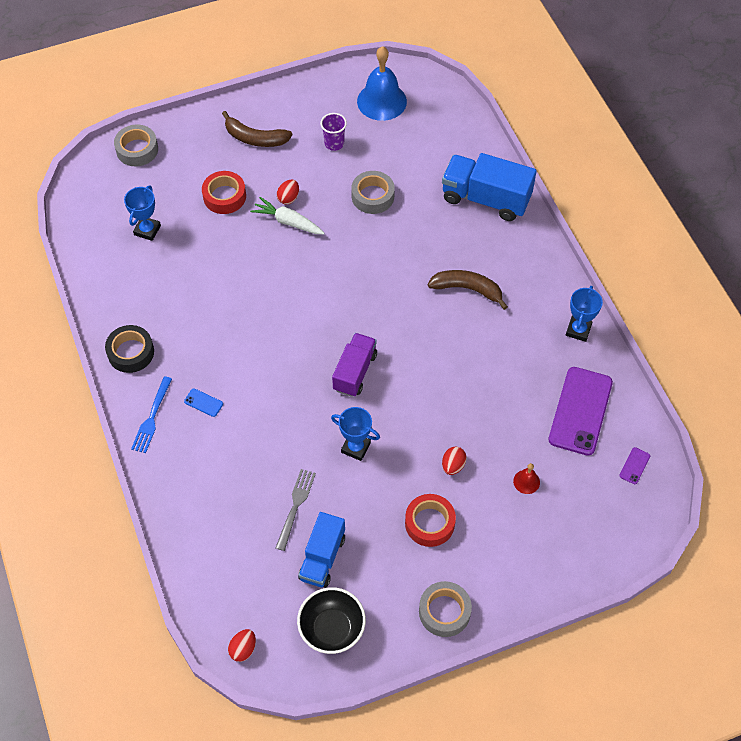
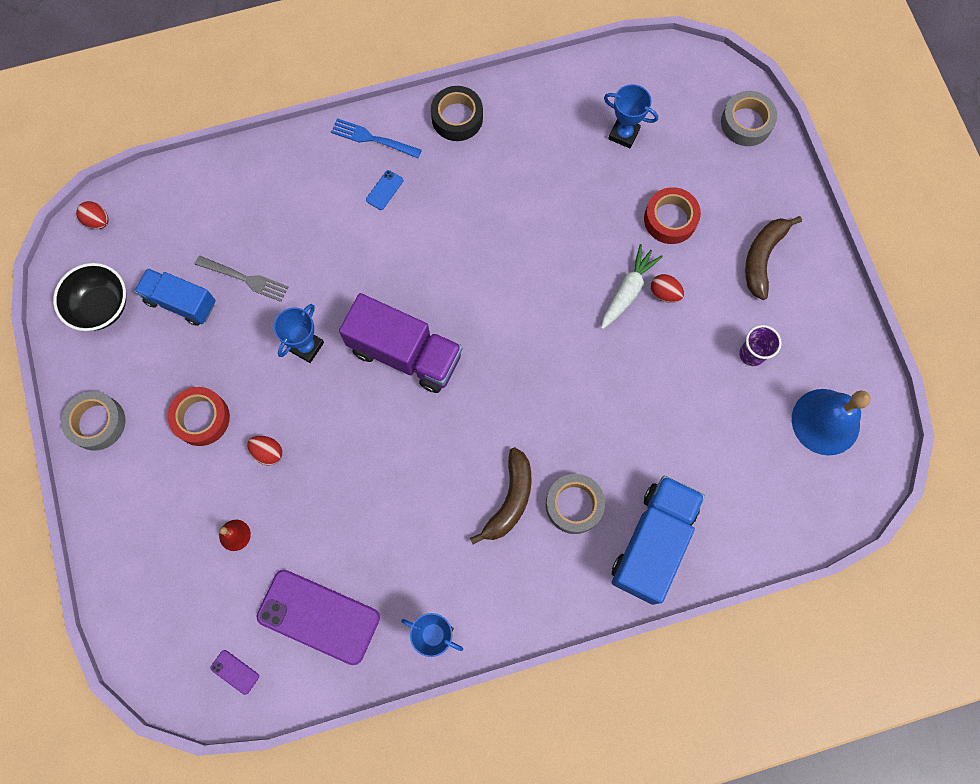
camera: 95 degrees right, 15 degrees up
(355, 372) = (405, 353): purple truck -> purple truck, size x1.52
(373, 196) = (663, 396): grey tape -> grey tape (574, 505)

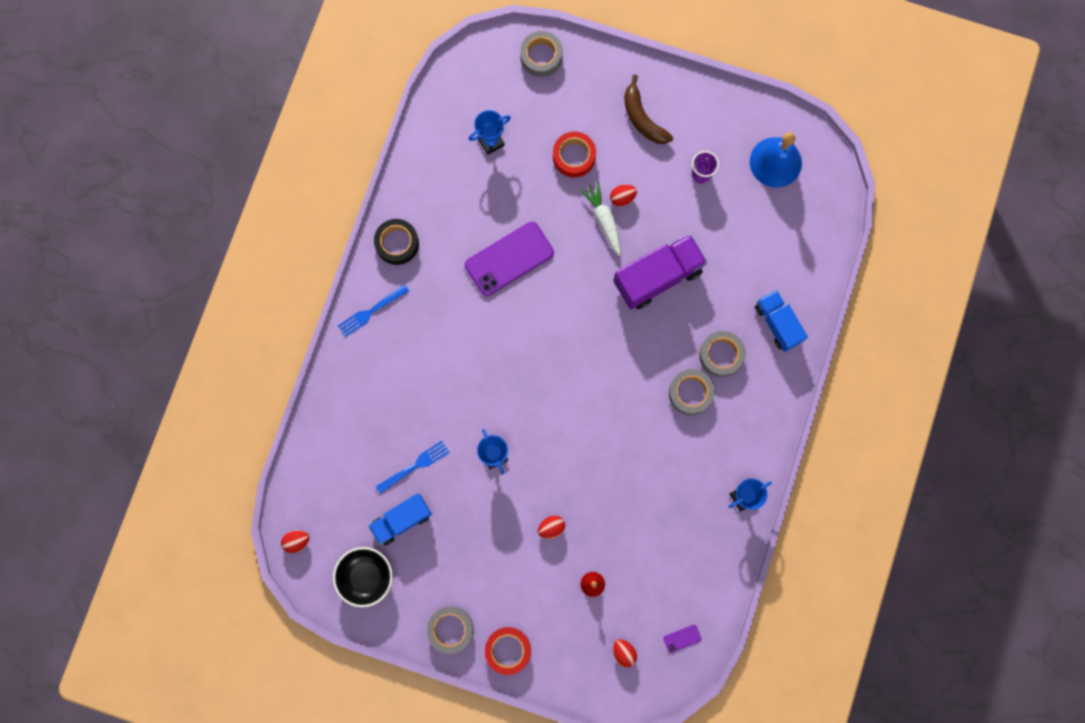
camera: 55 degrees left, 5 degrees up
(180, 618) = (623, 652): none -> red egg
(201, 418) = (496, 557): red tape -> red tape (508, 650)
(245, 279) = (415, 466): grey fork -> blue fork
(318, 617) = (683, 563): purple phone -> purple phone (509, 259)
(384, 190) = (416, 329): blue phone -> none
(405, 353) = (545, 393): purple truck -> purple truck (658, 277)
(510, 500) = (690, 393): brown banana -> grey tape
(653, 542) = (777, 323): blue truck -> blue truck, size x0.66

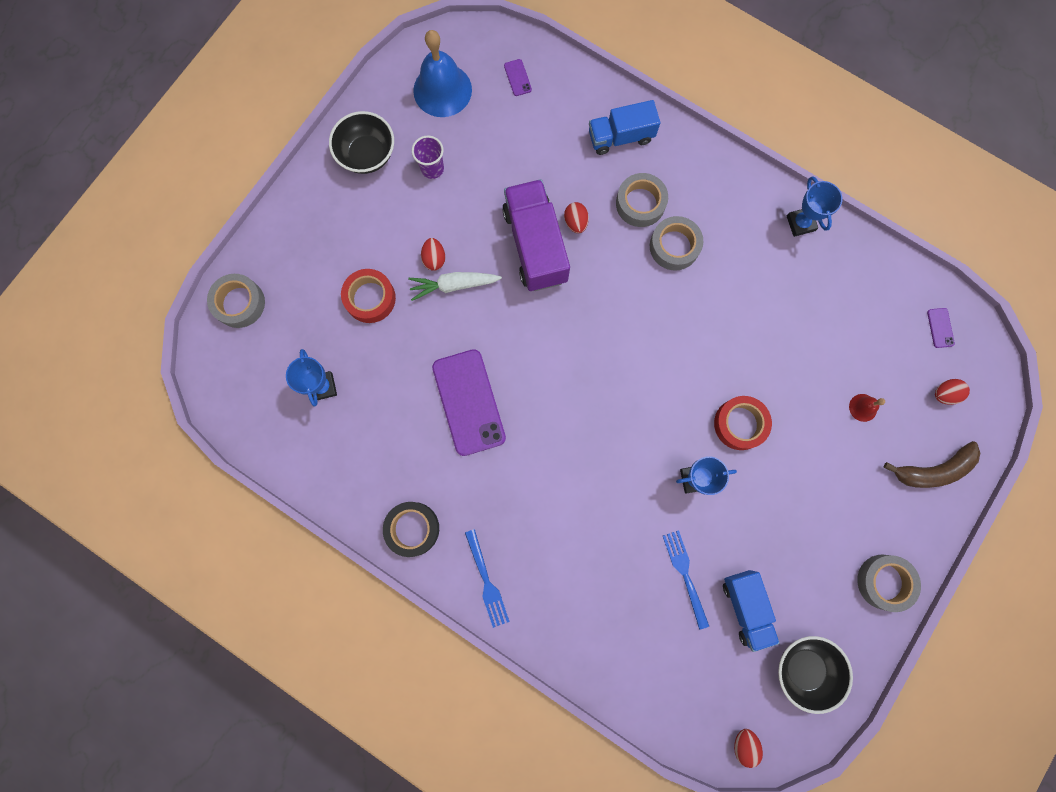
camera: 75 degrees left, 0 degrees up
(508, 650) = (919, 521): red tape -> red tape (740, 424)
(551, 527) = (790, 436): red egg -> red egg (575, 222)
(642, 118) = (349, 212): brown banana -> brown banana (932, 470)
(698, 117) = (367, 155): none -> black bowl
(806, 222) = (517, 78): none -> purple phone

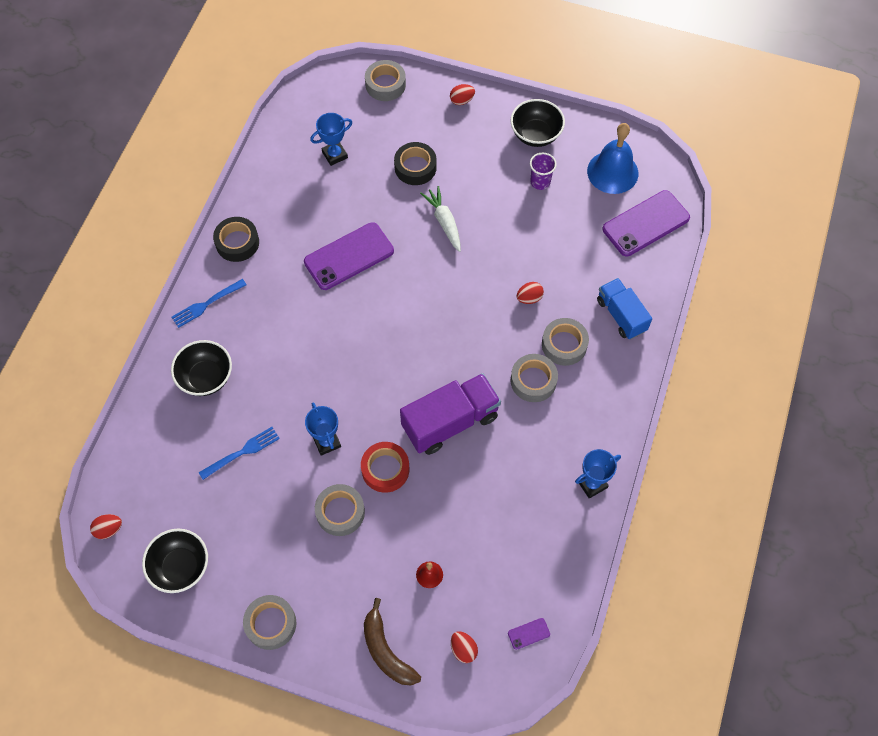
camera: 75 degrees right, 15 degrees down
(370, 298) = (415, 167): red tape -> black tape
(434, 259) = (462, 203): red egg -> red egg (462, 100)
(517, 78) = (646, 223): purple phone -> purple phone, size x2.49
(535, 245) = (498, 272): purple truck -> purple truck (450, 422)
(583, 599) = (206, 377): none -> black bowl
(745, 607) = (224, 507): blue truck -> none
(777, 482) = (340, 512): none -> grey tape

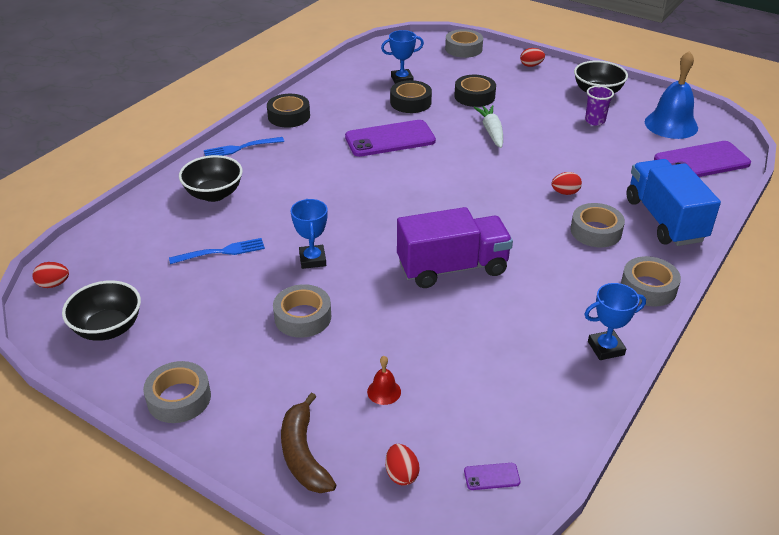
camera: 15 degrees right, 25 degrees down
(354, 192) = (410, 102): none -> black tape
(385, 469) = (367, 292): red tape -> none
(533, 381) = (554, 252): grey tape -> grey tape (648, 287)
(621, 315) = (664, 220): blue truck -> blue truck, size x1.52

